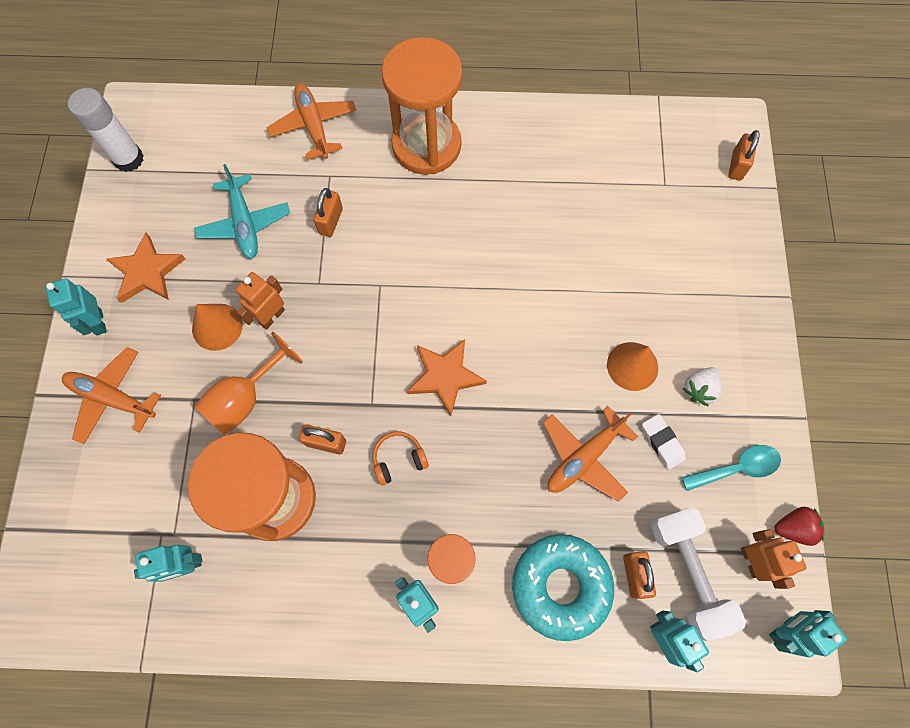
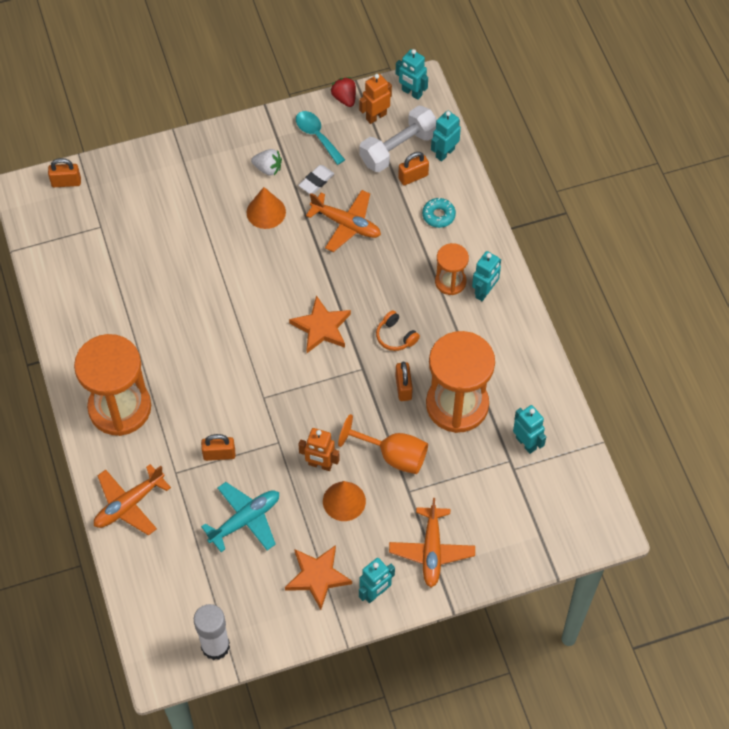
camera: 110 degrees left, 10 degrees down
(560, 586) = (438, 215): turquoise donut -> turquoise donut, size x0.48

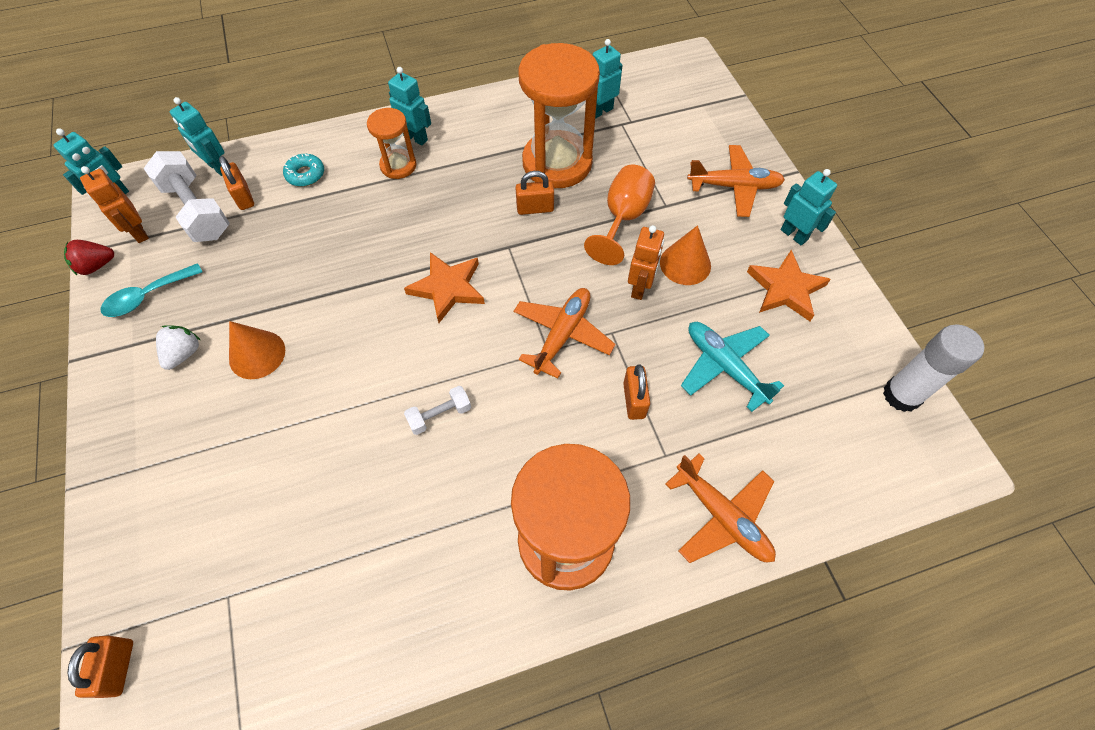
camera: 90 degrees left, 0 degrees up
(213, 329) = (440, 415): none -> white dumbbell
(316, 181) = (222, 296): white eraser -> none
(346, 224) = (298, 263): orange plane -> orange plane (562, 335)
(395, 336) = (467, 215): orange headphones -> none

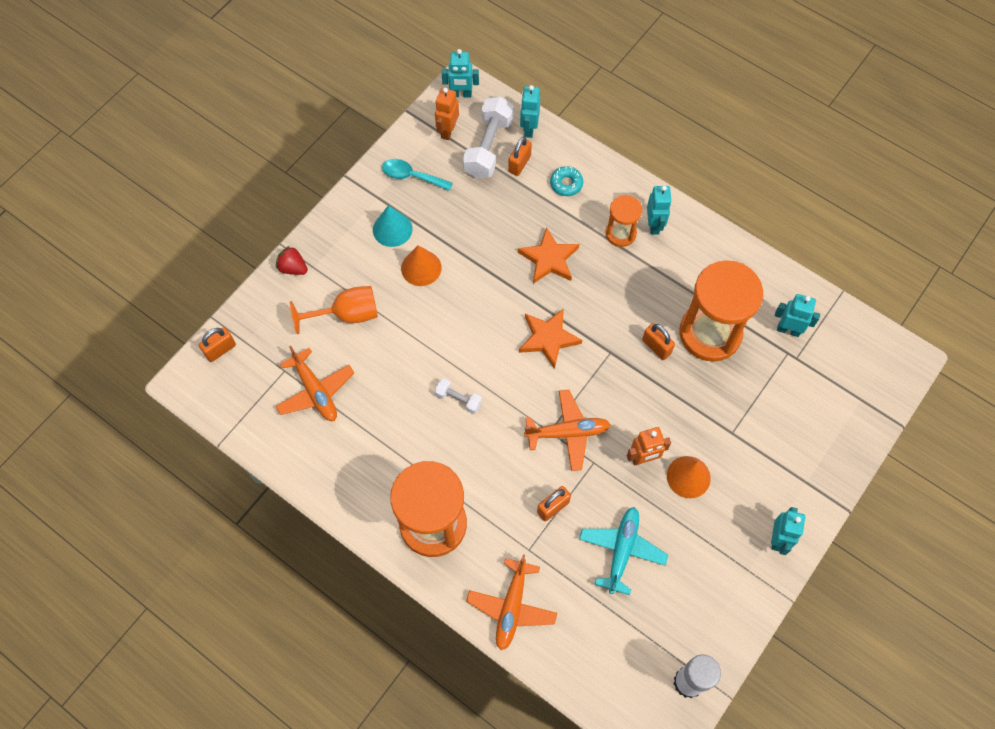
camera: 55 degrees right, 5 degrees up
(96, 266) = (409, 131): red strawberry -> red strawberry (293, 268)
(184, 353) = (392, 229): white strawberry -> turquoise cone
(623, 218) = (695, 410): orange goblet -> orange goblet (347, 315)
(734, 186) = (791, 471): orange plane -> orange plane (315, 391)
(785, 289) = (721, 558): orange star -> orange star (549, 259)

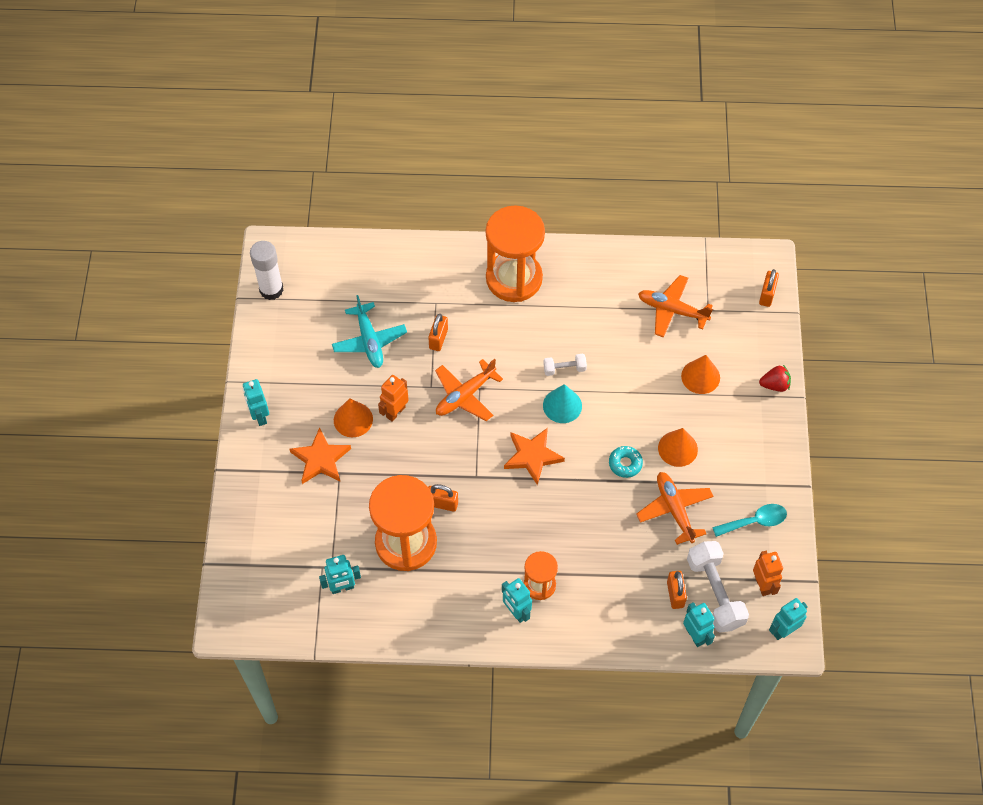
camera: 145 degrees right, 5 degrees down
(347, 315) = (700, 376): orange goblet -> orange cone
(392, 229) = (728, 465): turquoise cone -> turquoise cone (562, 405)
(512, 607) = (421, 263): orange plane -> orange plane (674, 510)
(549, 259) = (582, 523): orange star -> orange star (321, 459)
(566, 184) = (620, 602): turquoise donut -> turquoise donut (625, 464)

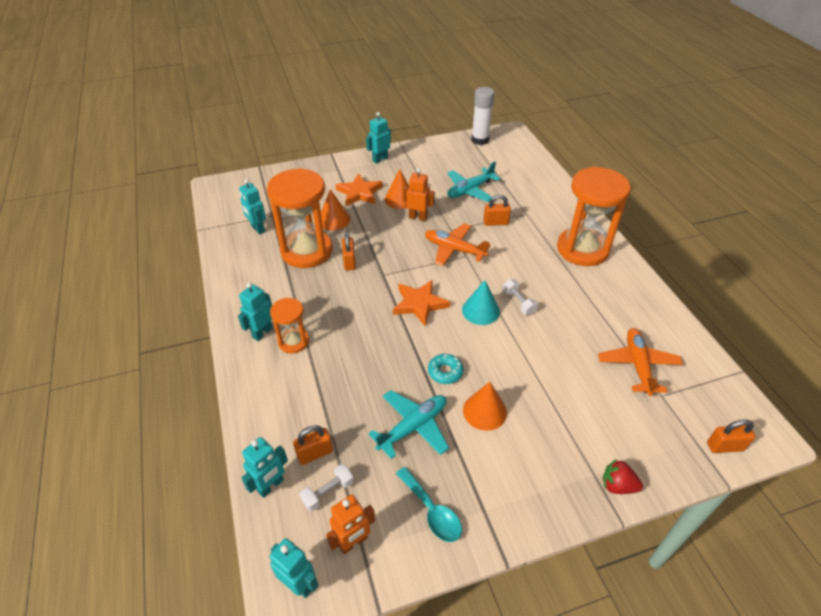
camera: 70 degrees right, 15 degrees down
(674, 510) = (413, 427): orange plane -> turquoise plane
(700, 376) = (579, 409): orange cone -> orange cone (334, 220)
(714, 593) = (328, 492): white dumbbell -> white dumbbell, size x0.52
(774, 385) = (617, 485): red strawberry -> red strawberry turned 135 degrees clockwise

